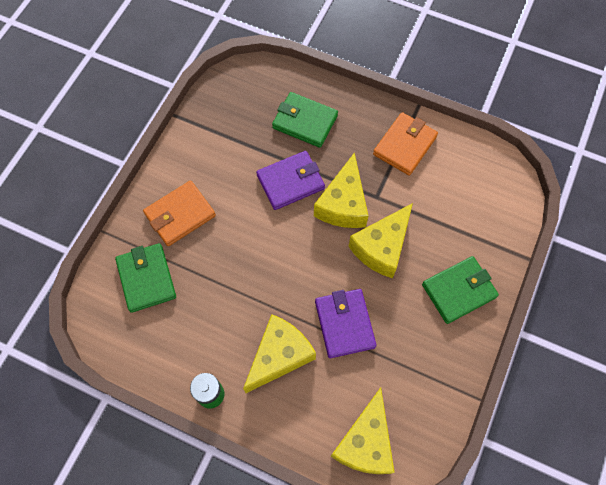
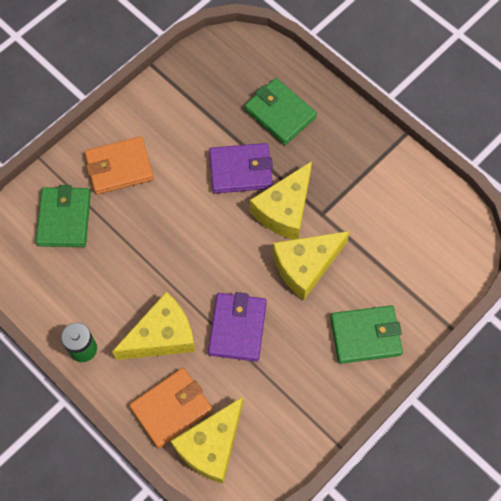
camera: 20 degrees right, 0 degrees up
(405, 145) = (373, 171): orange wallet -> orange wallet (171, 408)

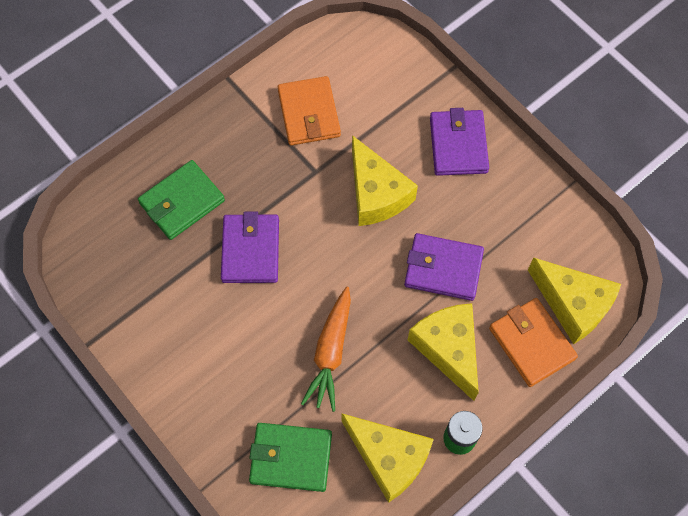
camera: 85 degrees left, 0 degrees up
(119, 167) = (228, 389): orange wallet -> orange wallet (309, 113)
(153, 241) = (330, 353): none -> orange carrot
(284, 210) = (306, 208): yellow cheese -> yellow cheese (389, 458)
(365, 336) = (458, 145): green wallet -> purple wallet

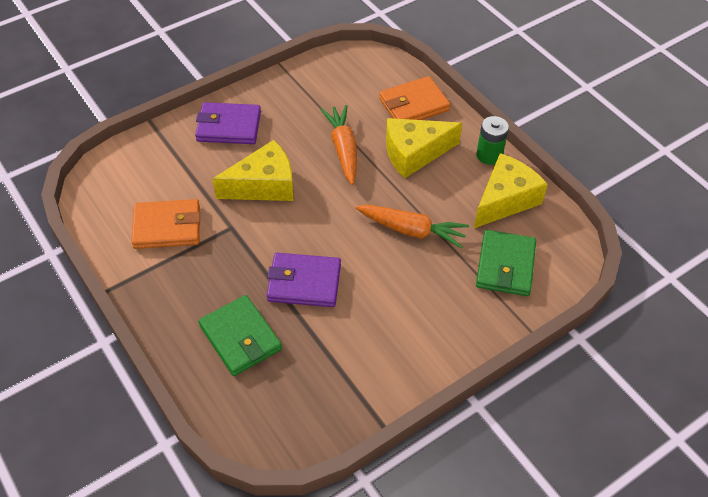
camera: 85 degrees left, 15 degrees down
(443, 269) = (343, 149): purple wallet -> orange carrot
(573, 304) = (384, 78): yellow cheese -> none

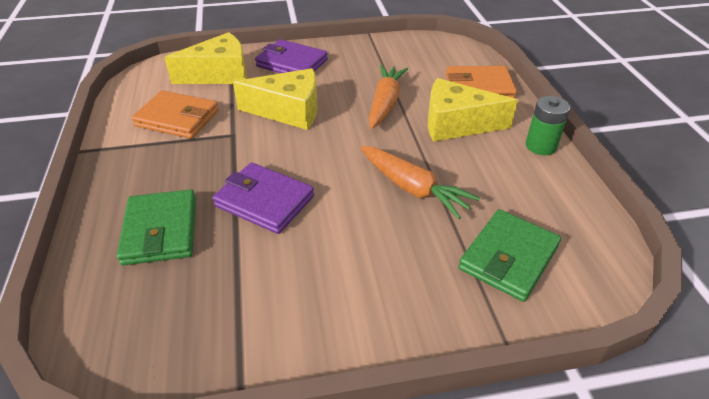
camera: 25 degrees right, 10 degrees down
(505, 200) = (540, 191): yellow cheese -> yellow cheese (219, 74)

